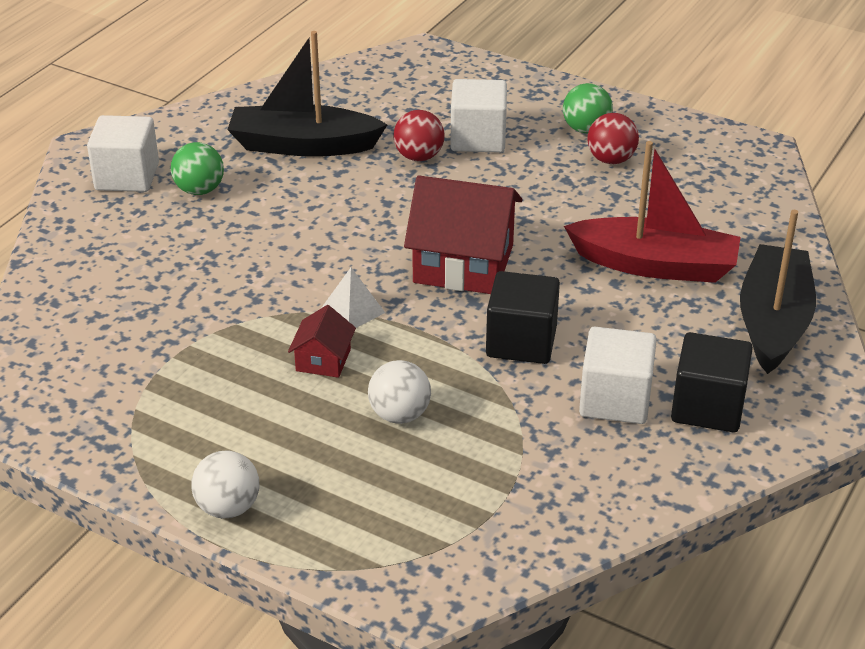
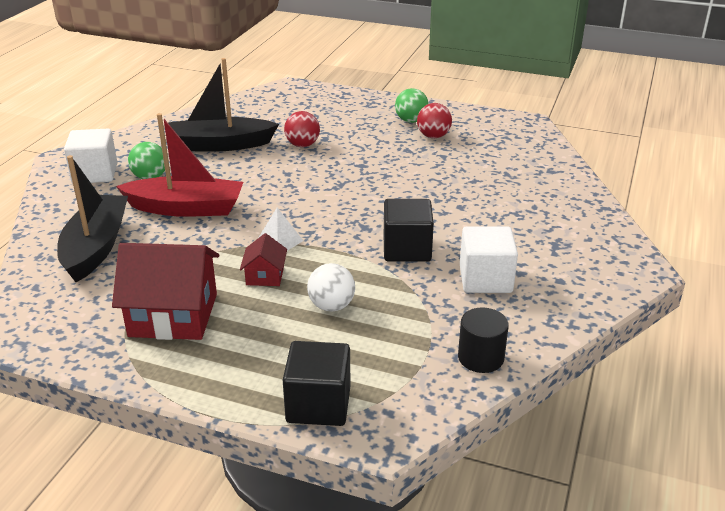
camera: 10 degrees left, 5 degrees down
(228, 507) = (213, 387): white ball -> none
(463, 264) = (351, 205): red house -> red house (173, 315)
(478, 138) = (340, 131): white cube -> none
(573, 512) = (480, 358): none -> black cylinder
(655, 265) = (484, 194): red boat -> red boat (186, 208)
(707, 407) = (552, 277): black cube -> black cube (318, 404)
(773, 322) = (576, 220): black boat -> black boat (96, 247)

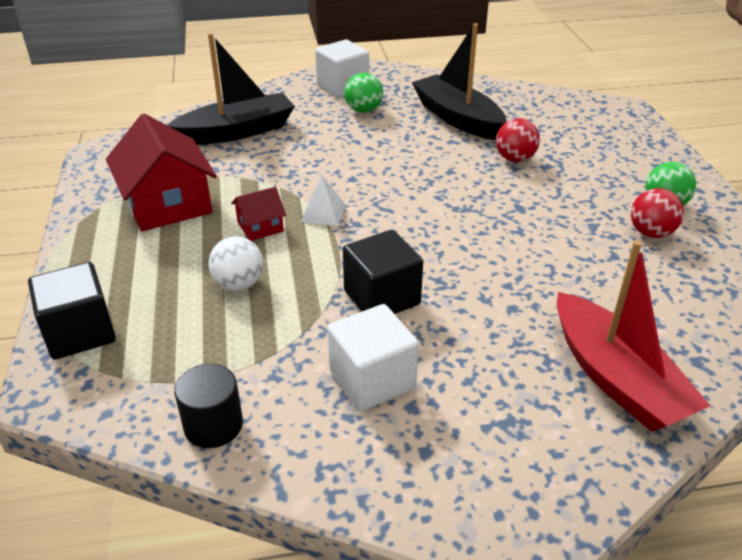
camera: 60 degrees right, 5 degrees up
(186, 208) = (332, 145): red boat -> red boat (616, 378)

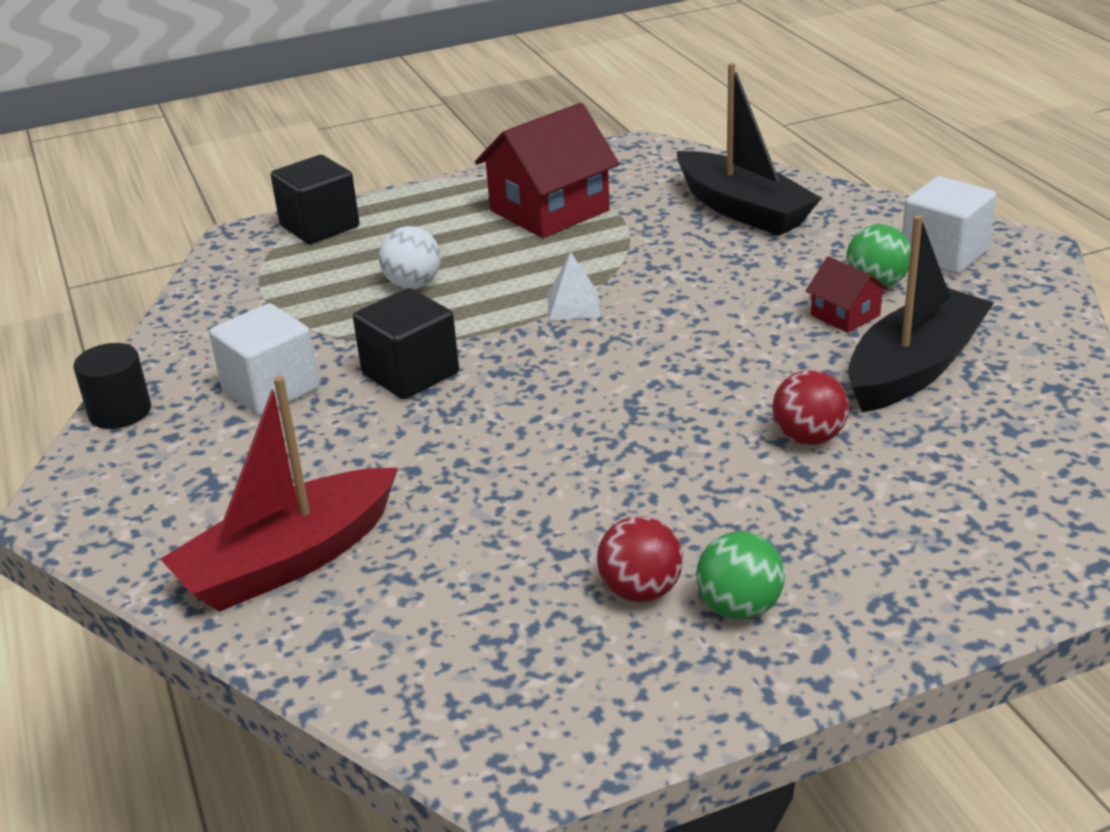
camera: 80 degrees right, 5 degrees down
(213, 425) = (204, 318): black cylinder -> black cylinder (120, 412)
(260, 227) = (526, 272): red house -> red house (845, 315)

